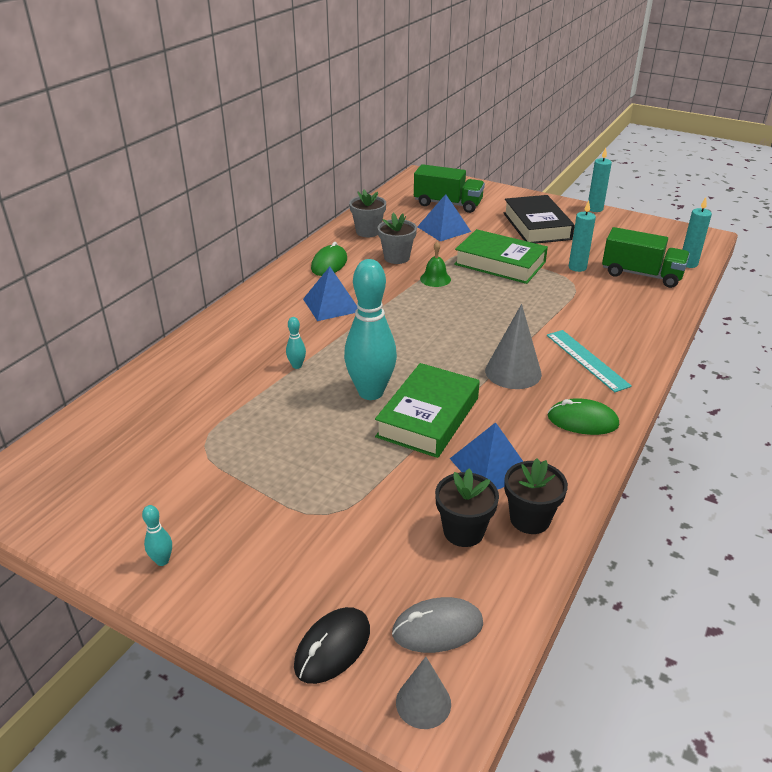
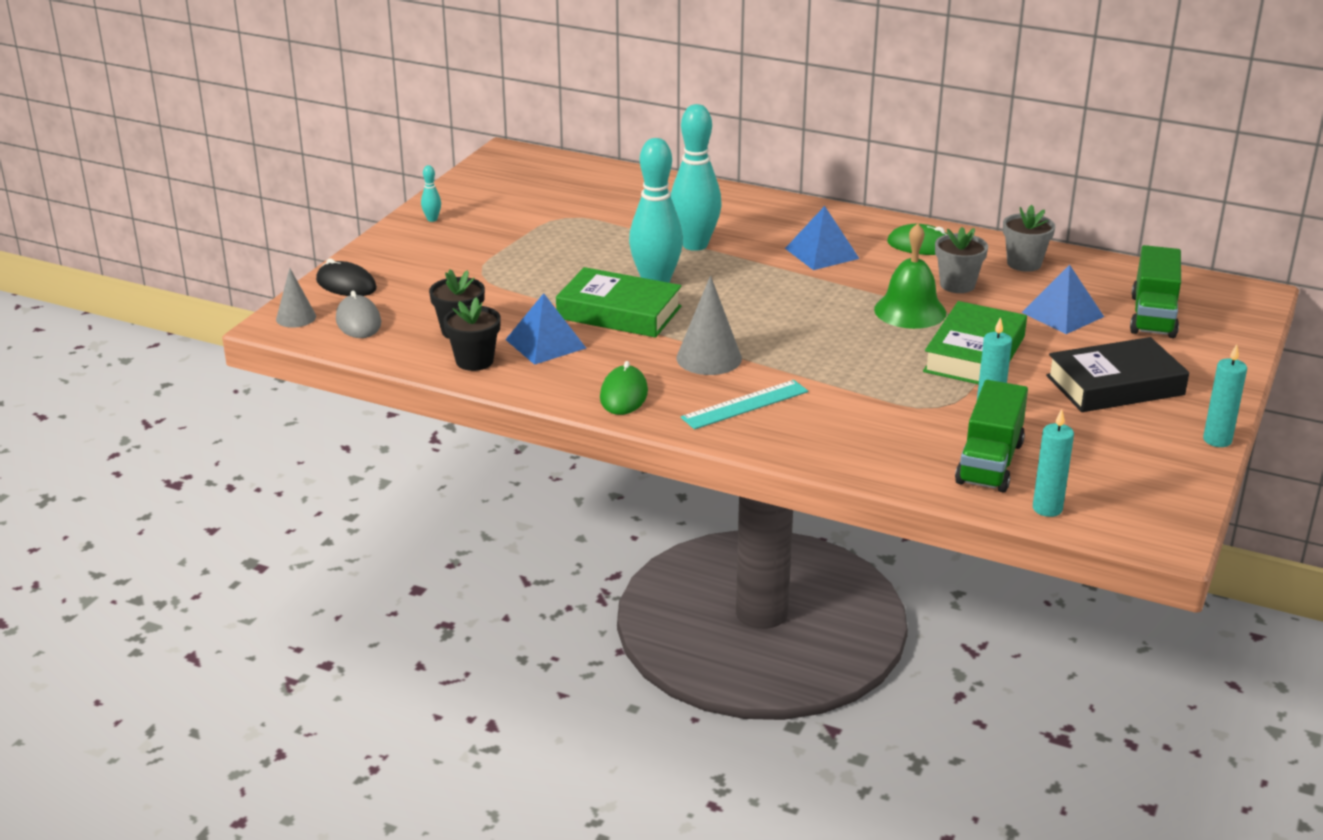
camera: 85 degrees right, 5 degrees down
(297, 366) = (695, 245): turquoise bowling pin -> turquoise bowling pin, size x2.47
(435, 279) = (910, 311): green bell -> green bell, size x1.74

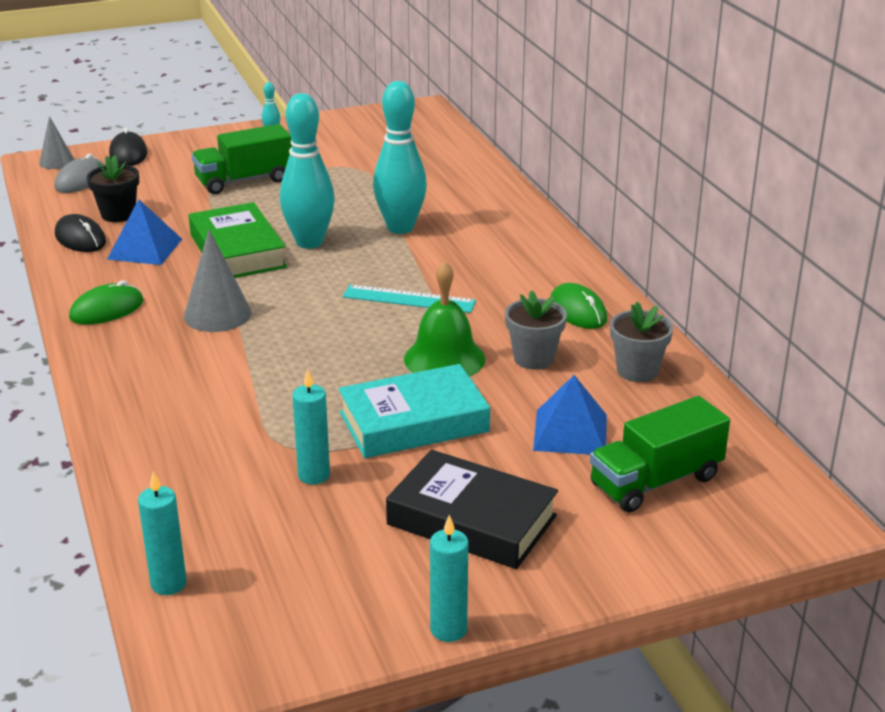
camera: 45 degrees right, 0 degrees up
(474, 361) = (80, 238): black flower pot -> black mouse
(745, 404) = (161, 361): turquoise ruler -> turquoise ruler (409, 299)
(822, 253) = (481, 278): blue pyramid -> none
(974, 354) = (414, 422): green book -> turquoise book
(989, 463) = (216, 516): green truck -> green truck (244, 181)

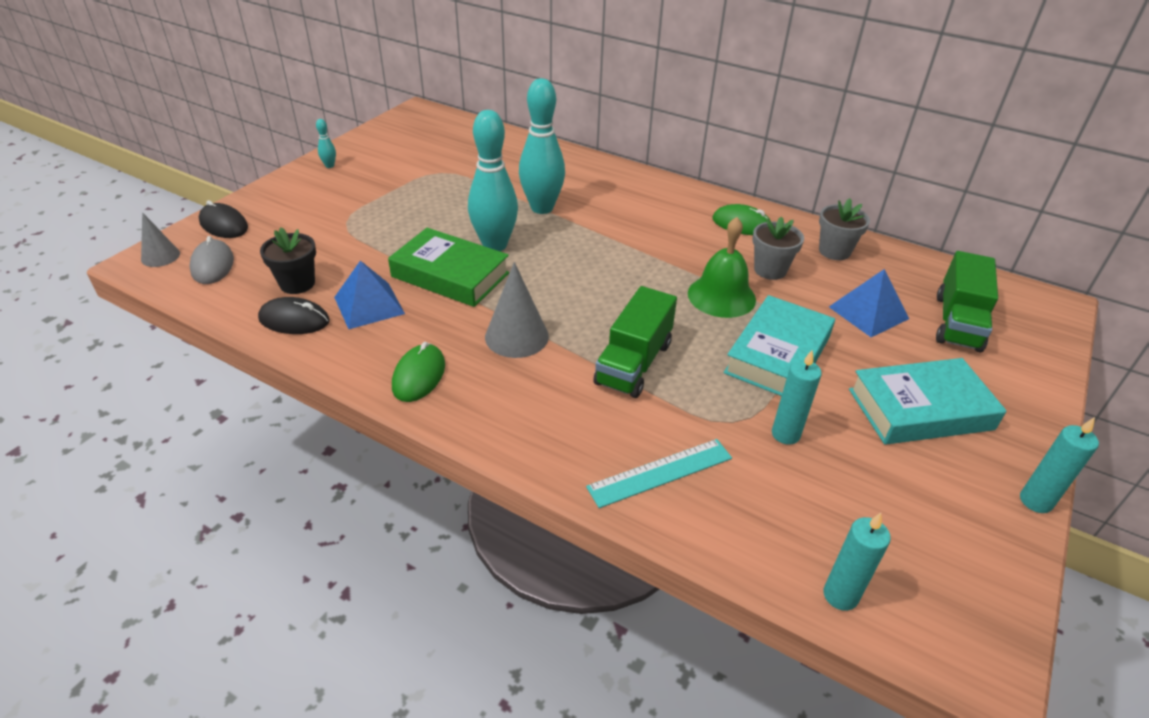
camera: 40 degrees left, 10 degrees up
(244, 181) = (366, 213): green truck -> green truck (633, 363)
(409, 299) = (631, 261): turquoise ruler -> turquoise ruler (660, 472)
(471, 520) = (920, 409): black book -> turquoise book

